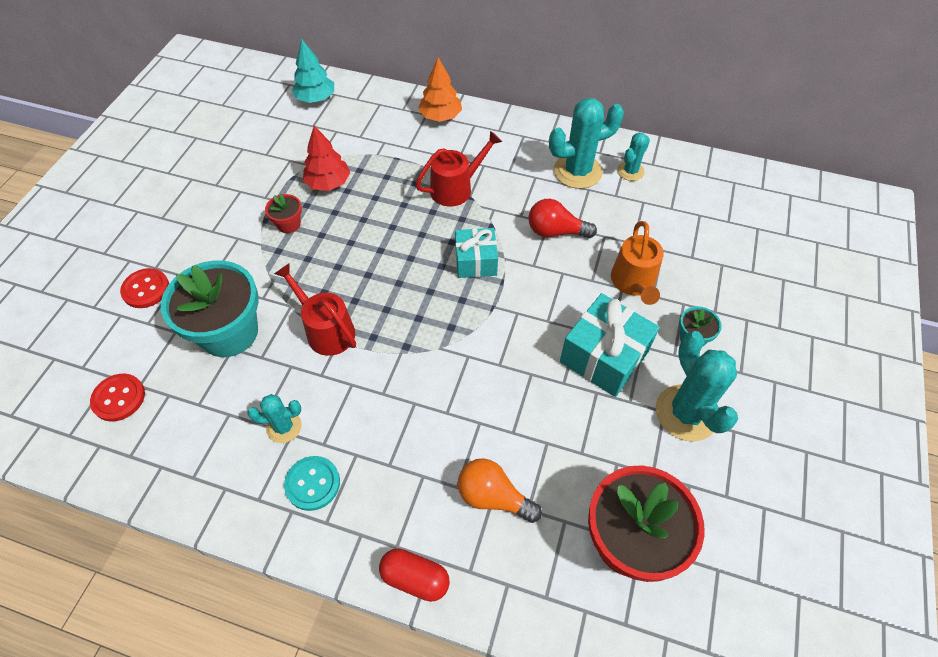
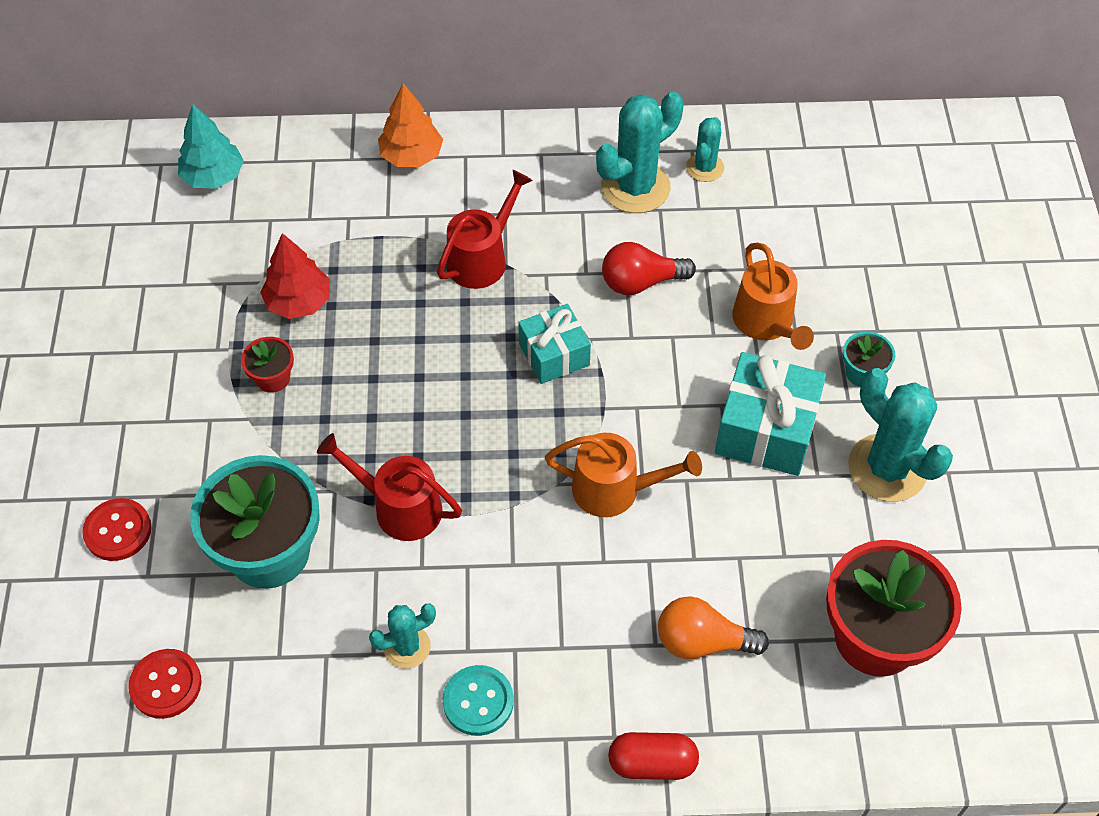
camera: 20 degrees left, 0 degrees up
(477, 364) = (614, 489): none -> orange watering can

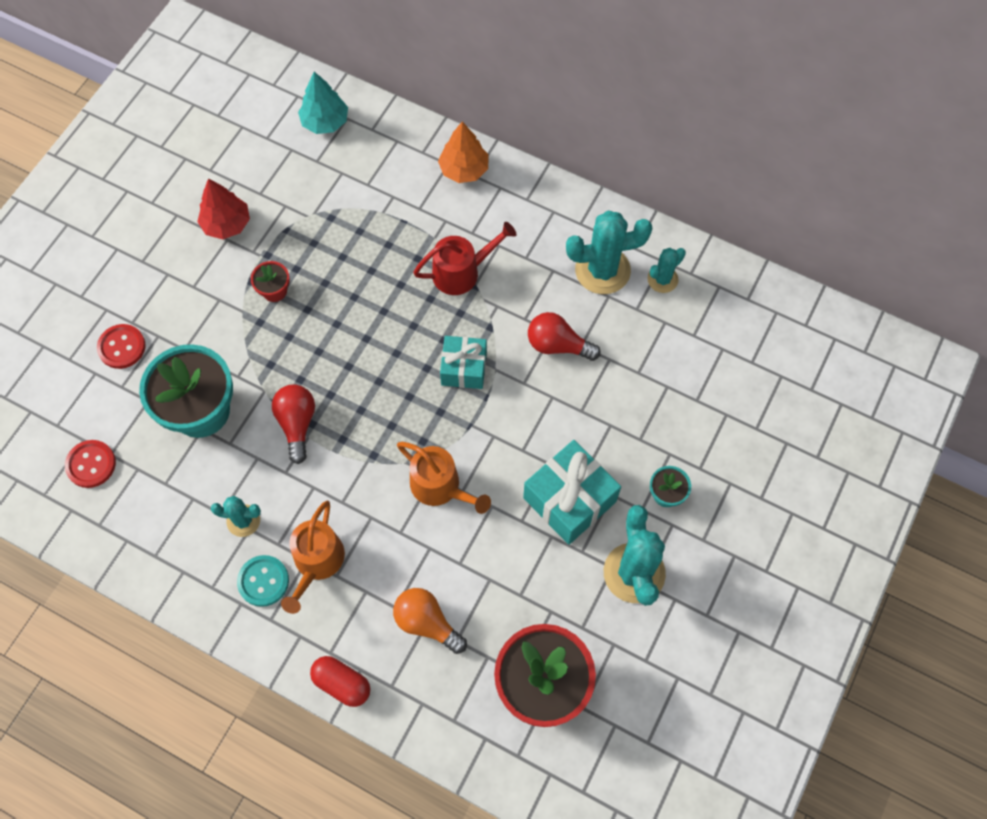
camera: 30 degrees right, 10 degrees up
(298, 302) = (323, 243): red tree -> red tree (226, 224)
(400, 507) = (297, 424): red watering can -> red light bulb
(766, 323) = (624, 421): orange watering can -> orange watering can (317, 562)

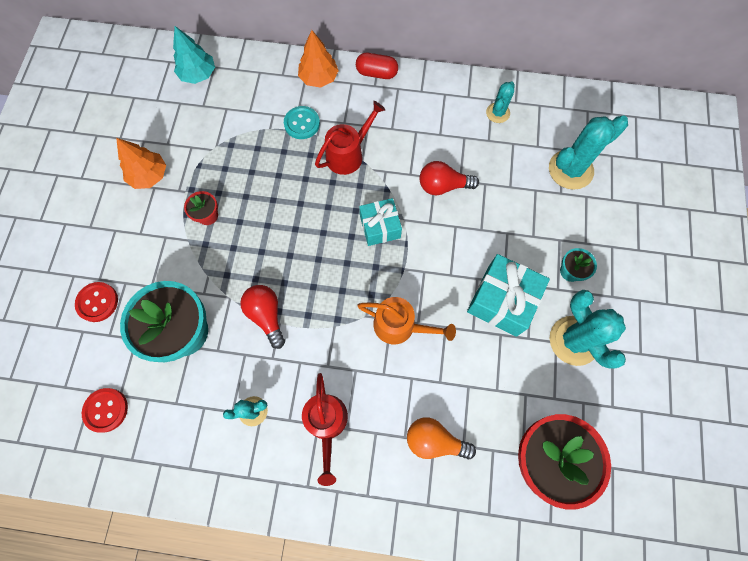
camera: 20 degrees left, 5 degrees up
(226, 224) = (149, 175): red tree -> orange tree
(263, 581) = (289, 456): turquoise button -> turquoise button (302, 123)
(317, 562) = (326, 423): orange watering can -> red watering can
(342, 683) = (387, 518): red capsule -> red capsule (376, 73)
(602, 270) = (452, 120): turquoise cactus -> turquoise cactus (570, 170)

